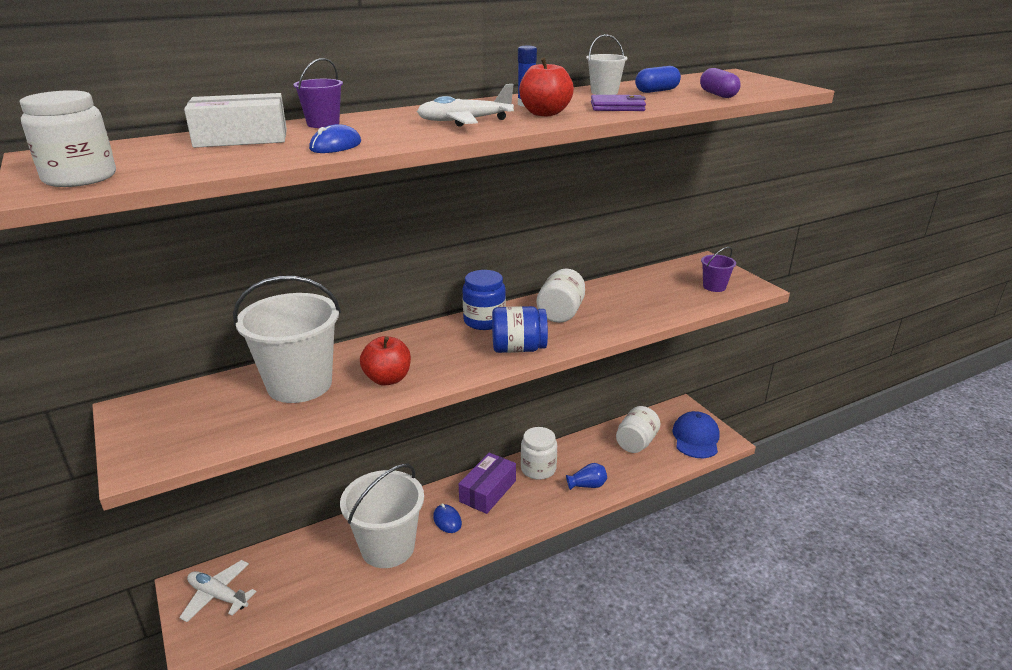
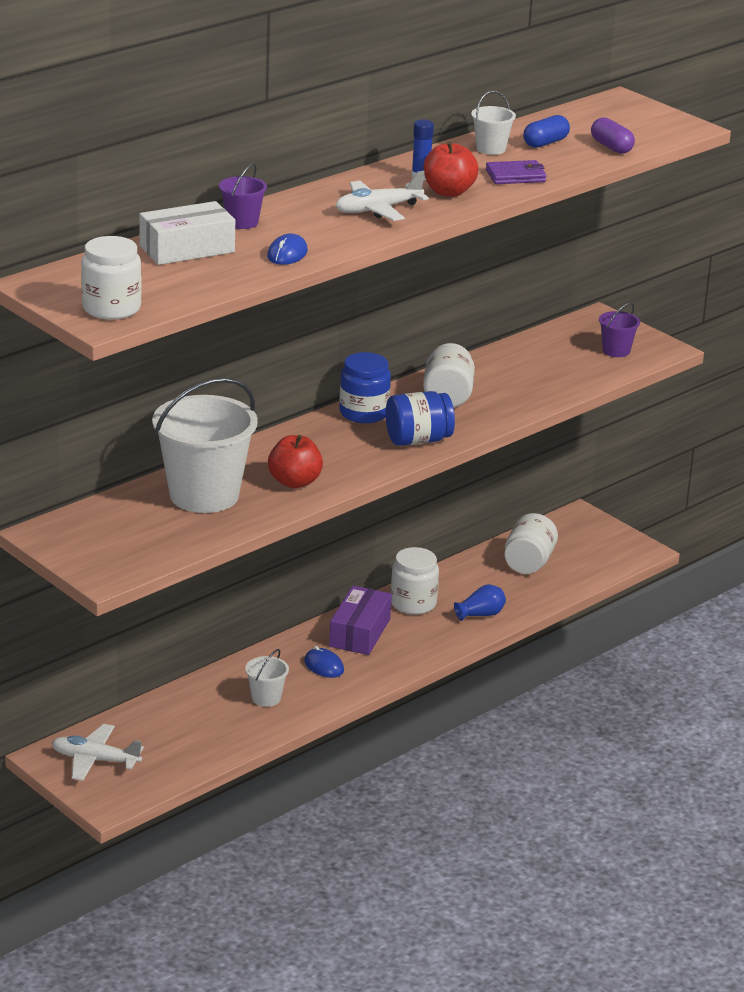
camera: 15 degrees left, 0 degrees up
(388, 547) = (266, 698): white bucket -> white bucket, size x0.45
(696, 438) = (603, 550): blue cap -> none

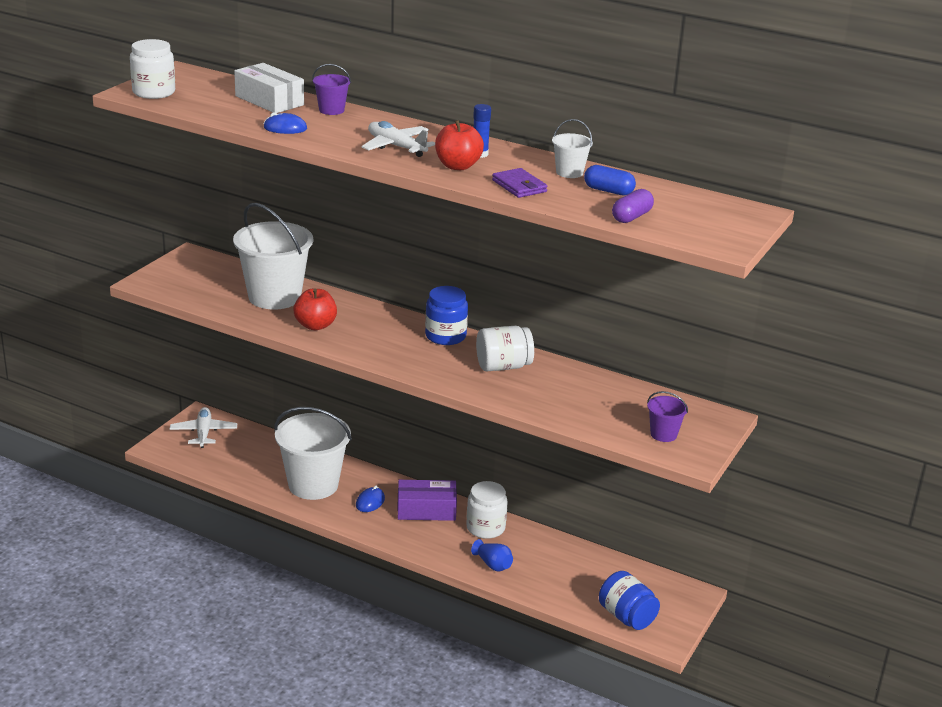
camera: 70 degrees right, 0 degrees up
(266, 698) = (313, 485): white bucket -> white bucket, size x2.24
(418, 440) = (418, 364): blue jar -> blue jar (627, 616)
(528, 563) = (592, 577): white jar -> none

